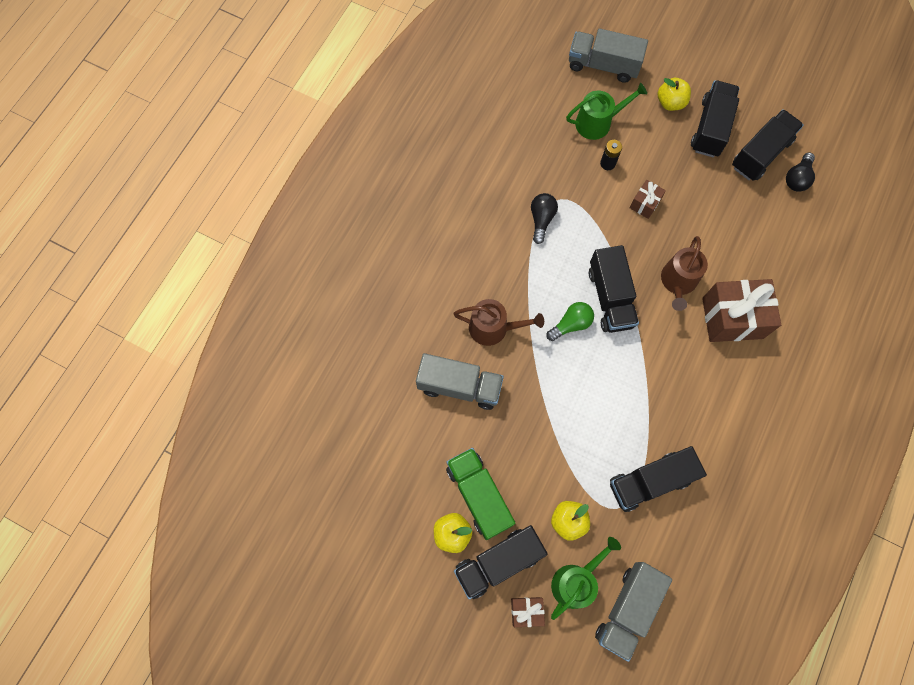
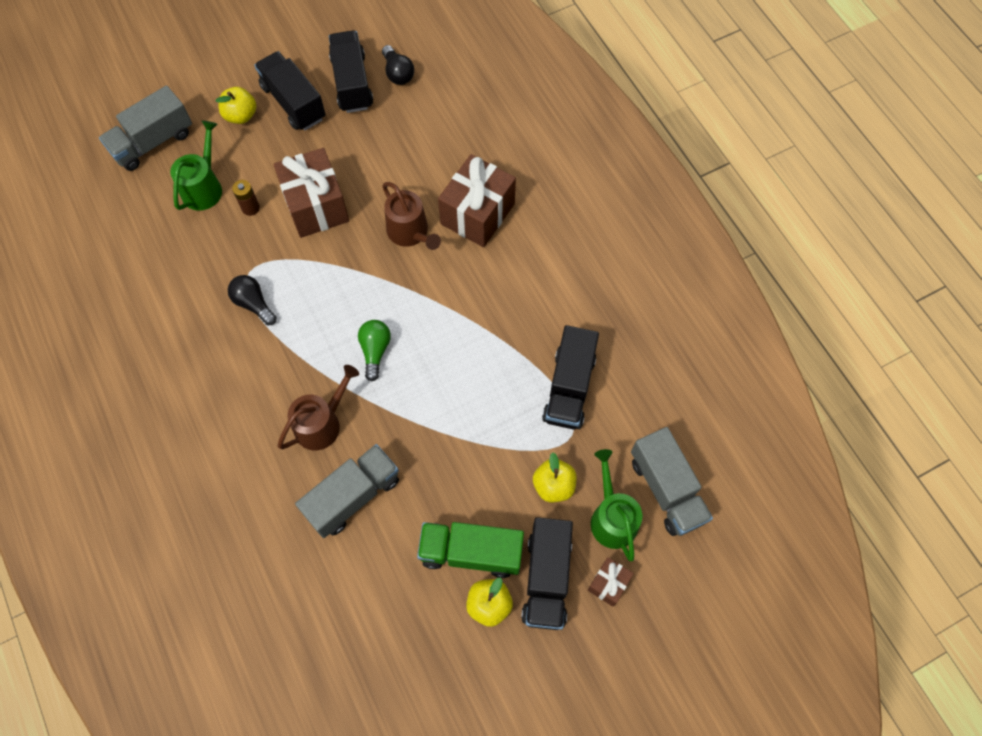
camera: 55 degrees left, 5 degrees down
(607, 163) = (250, 208): black battery -> brown battery
(610, 298) = (378, 299): black truck -> none
(644, 204) = (316, 206): brown gift -> brown gift, size x2.05

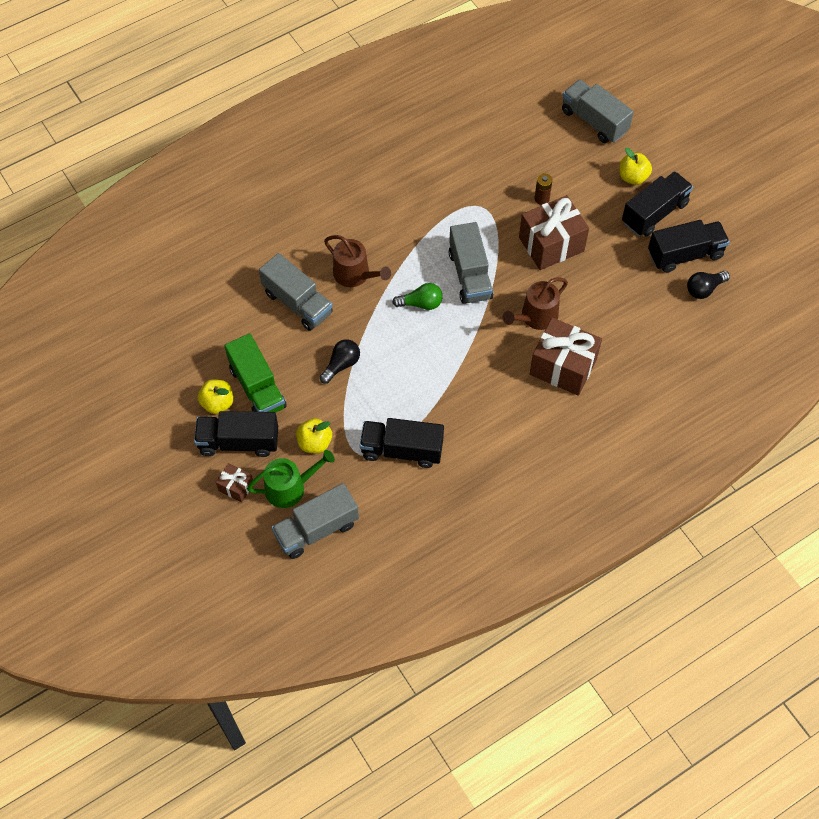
camera: 85 degrees right, 5 degrees down
(204, 187) = (556, 163): green watering can -> none
(253, 303) = (453, 214): black light bulb -> black light bulb (341, 364)
(343, 294) = (470, 275): none -> grey truck
(471, 552) = (257, 387): green truck -> green truck turned 150 degrees clockwise

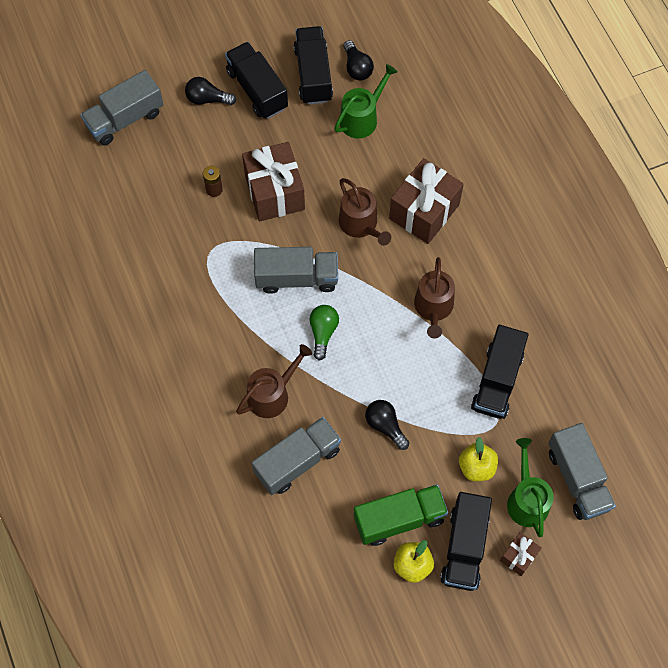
camera: 80 degrees left, 5 degrees up
(464, 388) = (433, 308): none -> brown watering can
(633, 177) = (207, 99): yellow apple -> black light bulb
(649, 301) = (362, 118): none -> green watering can

